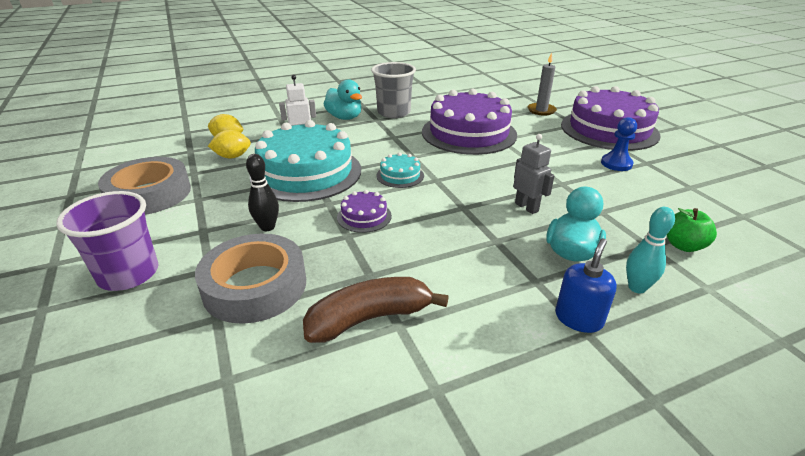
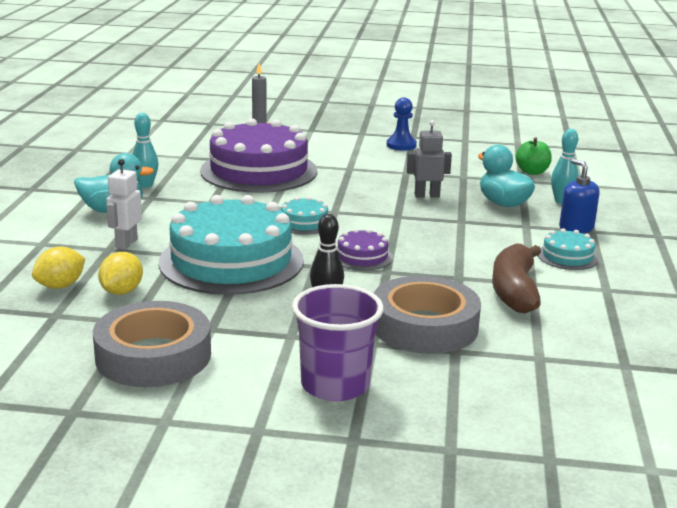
camera: 60 degrees left, 10 degrees down
(394, 112) = (146, 185): grey cup -> turquoise bowling pin
(492, 333) = (567, 256): none -> turquoise cake
(609, 130) = (340, 125): purple cake -> none

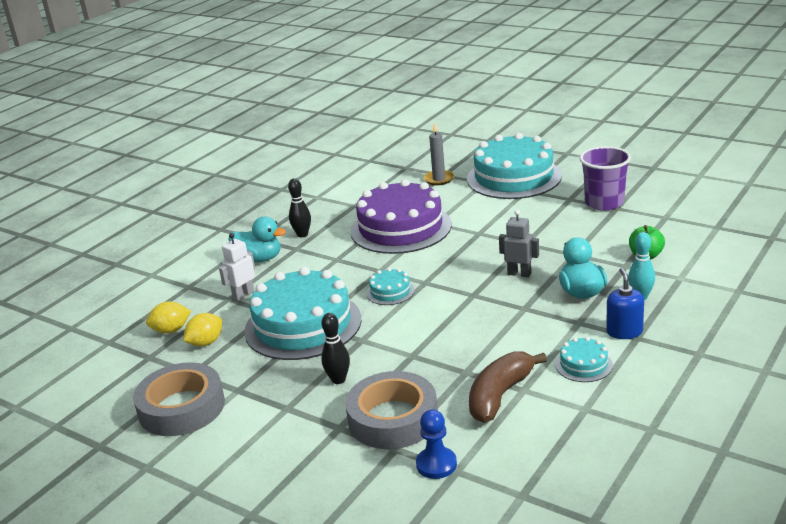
camera: 30 degrees right, 5 degrees up
(146, 185) = (302, 234): turquoise bowling pin -> black bowling pin
(335, 385) = (279, 462): purple cup -> purple cup (604, 203)
(338, 124) = (514, 177): none -> turquoise cake
(362, 257) = (405, 336): purple cake -> none
(401, 145) = (549, 209): blue pawn -> blue pawn (436, 464)

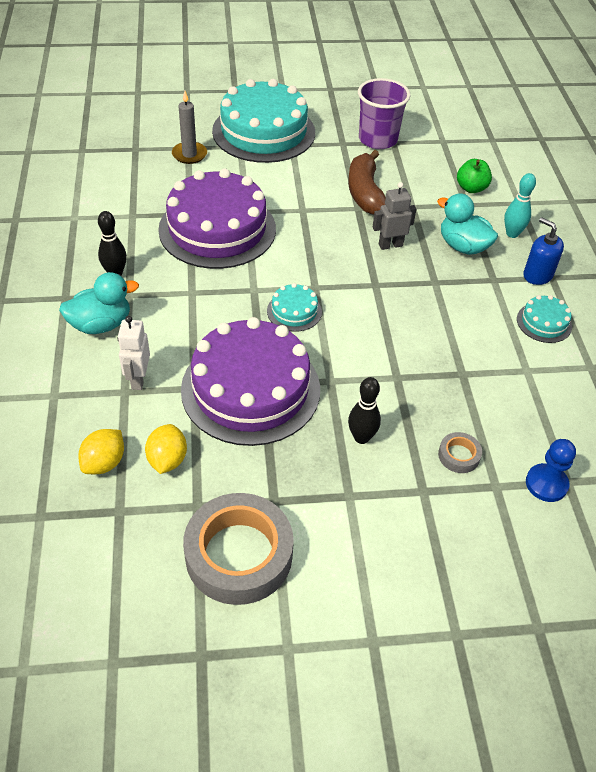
camera: 45 degrees left, 20 degrees up
(303, 325) = (250, 389): turquoise cake -> purple cake
(393, 418) = (459, 455): grey tape -> grey tape, size x0.43
(500, 395) = (516, 385): brown banana -> brown banana (365, 193)

